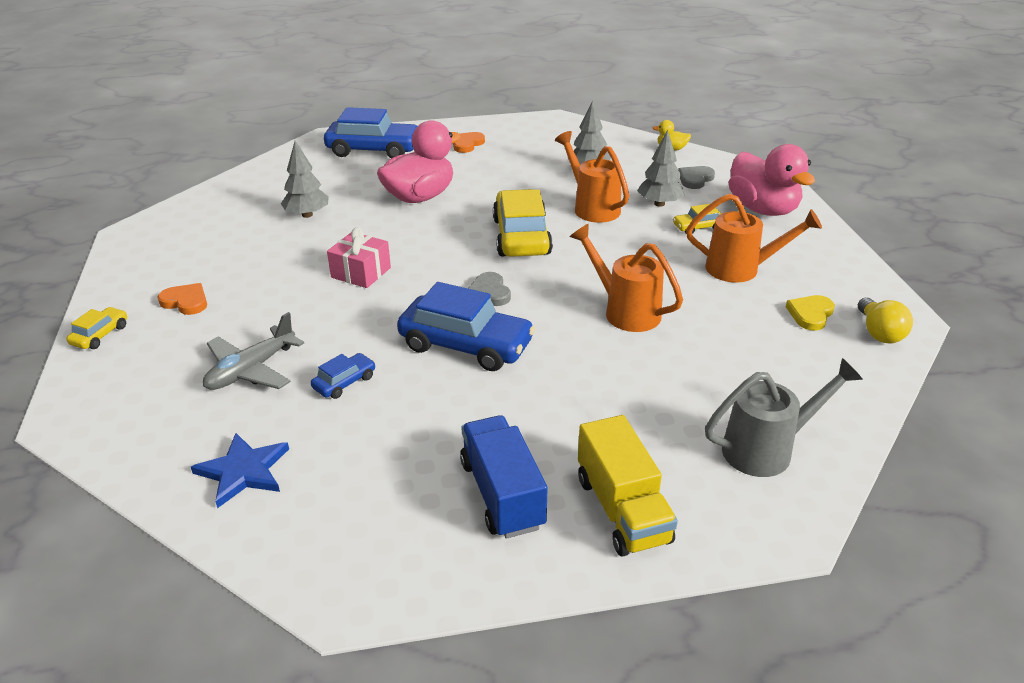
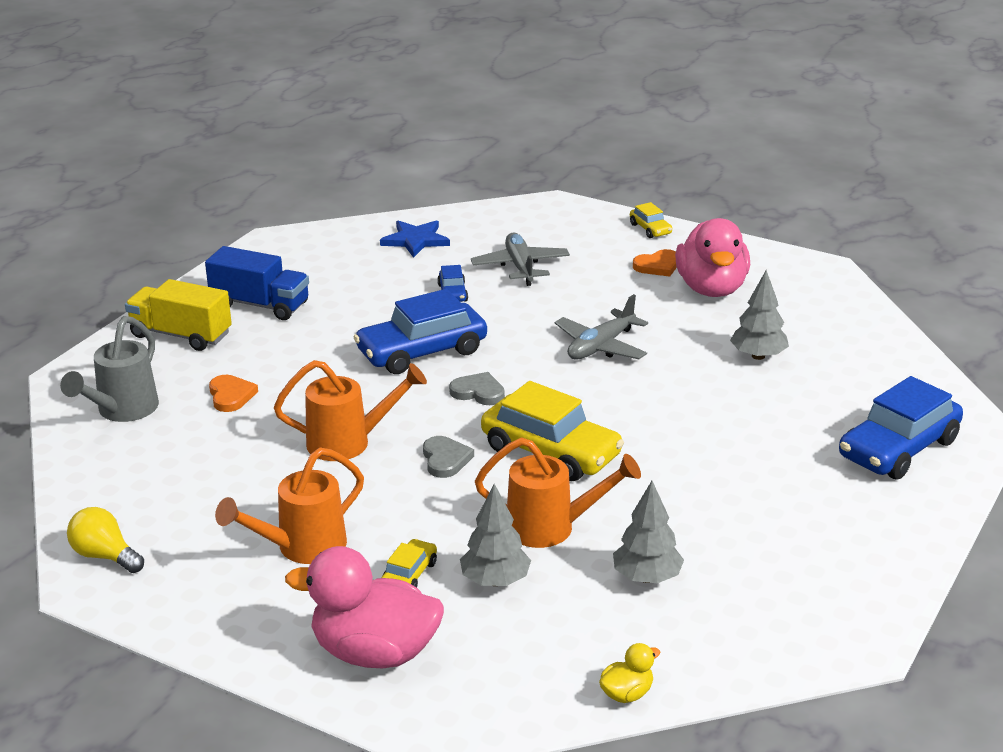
camera: 130 degrees right, 5 degrees down
(361, 272) = (601, 346): pink gift -> grey plane
(420, 197) = (722, 430): pink duck -> pink duck (711, 289)
(467, 144) = (844, 523): orange heart -> orange heart (231, 396)
(695, 179) = (515, 652): grey heart -> grey heart (445, 459)
(810, 314) = (185, 537): yellow heart -> none

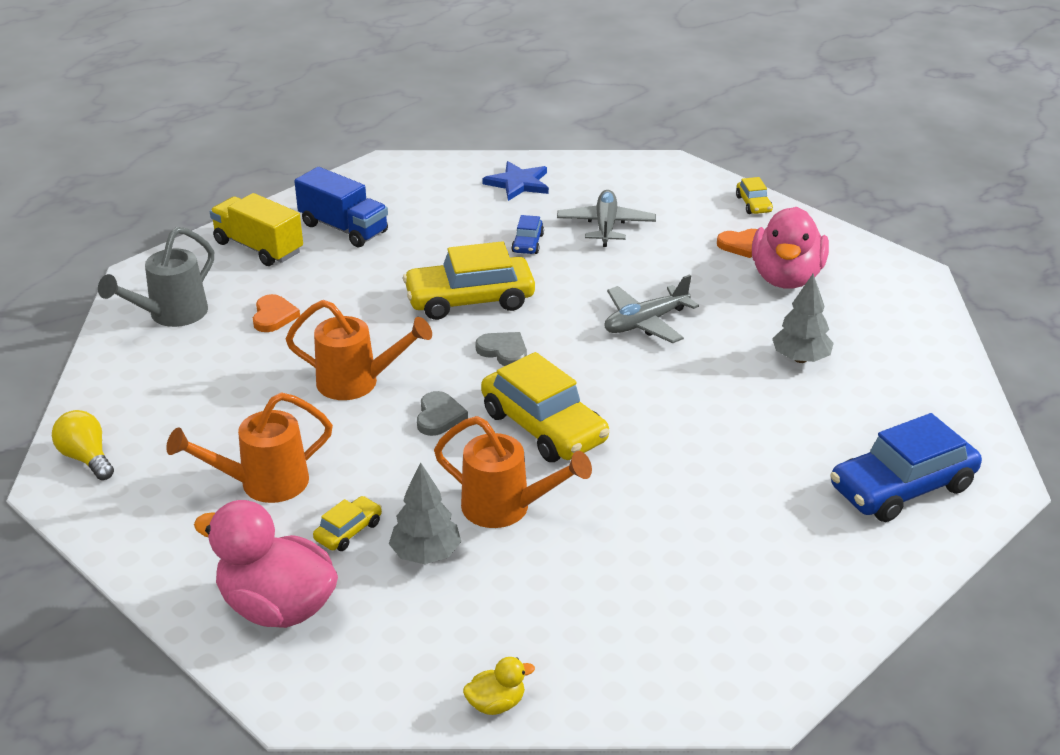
camera: 15 degrees right, 5 degrees up
(422, 352) = (470, 300): blue car -> yellow car
(647, 578) = (575, 581): grey tree -> none

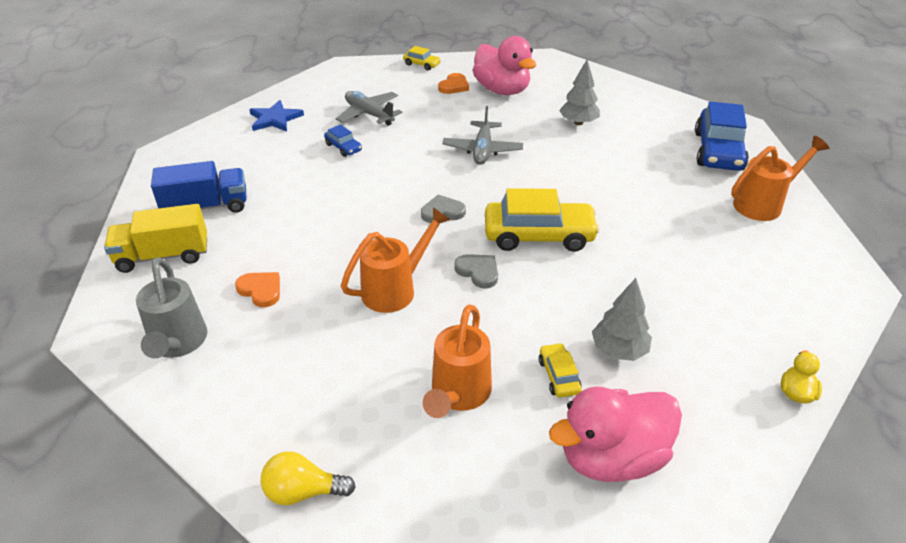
camera: 50 degrees left, 5 degrees up
(470, 300) = (370, 197): yellow car -> none
(506, 508) = (604, 291): orange watering can -> orange watering can (763, 204)

